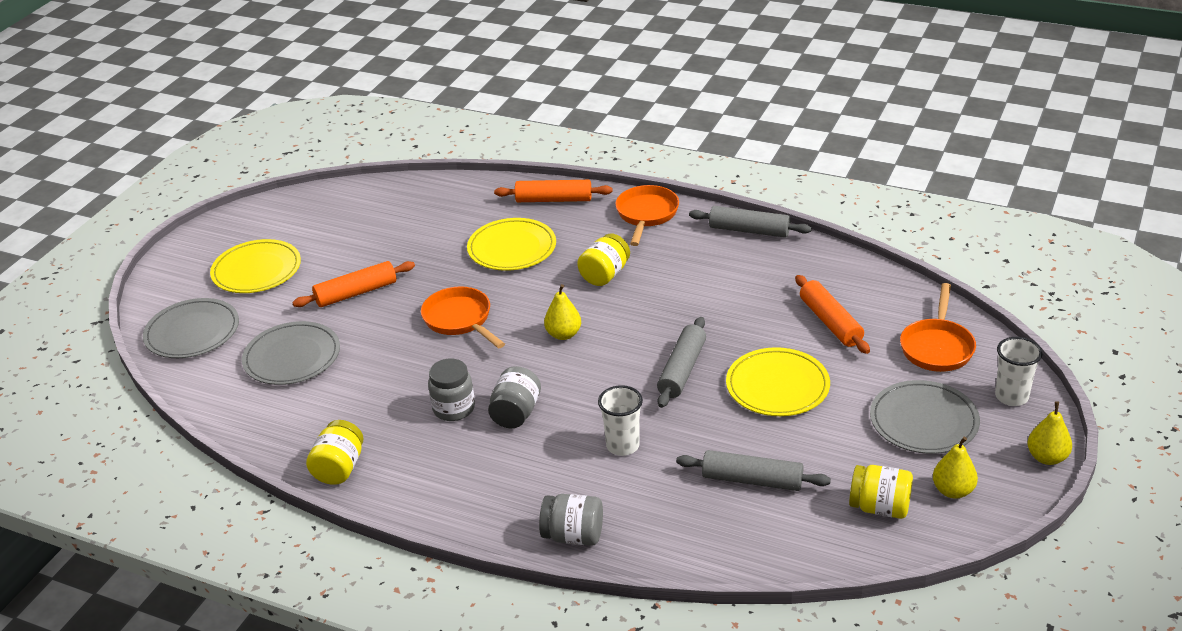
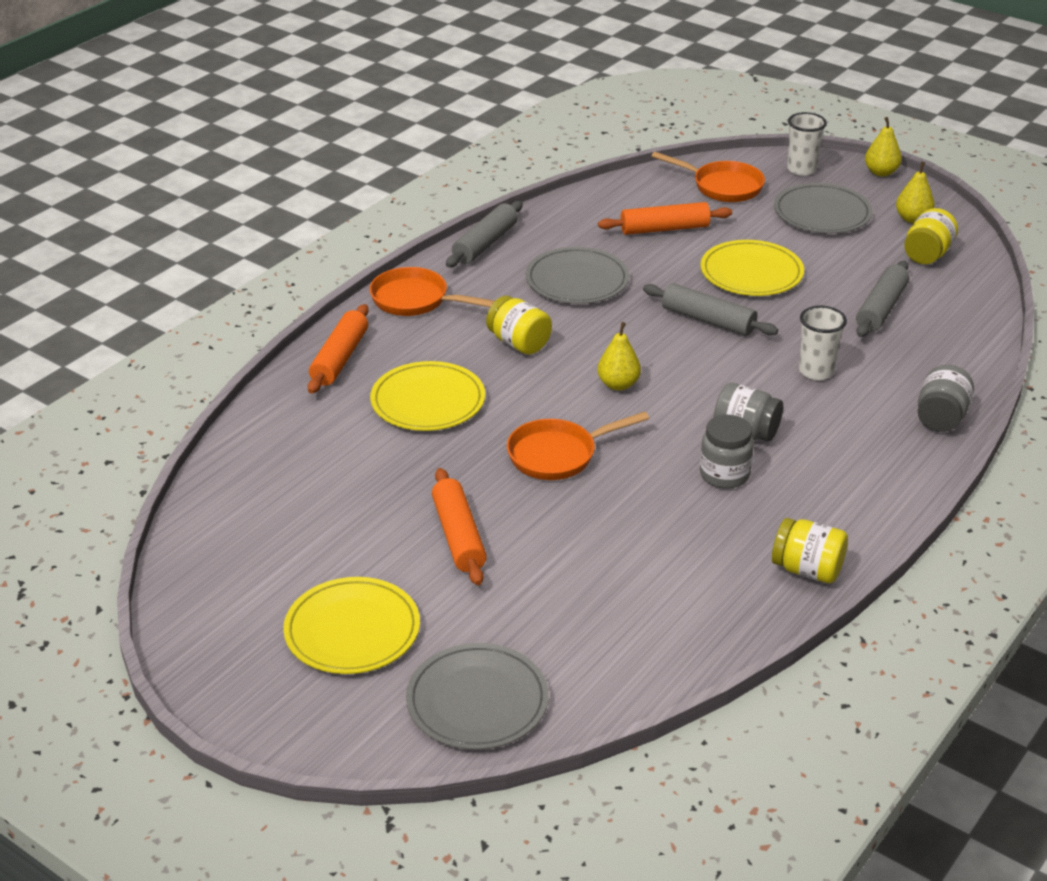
camera: 80 degrees left, 0 degrees up
(292, 357) = (577, 601): grey plate -> grey plate (577, 280)

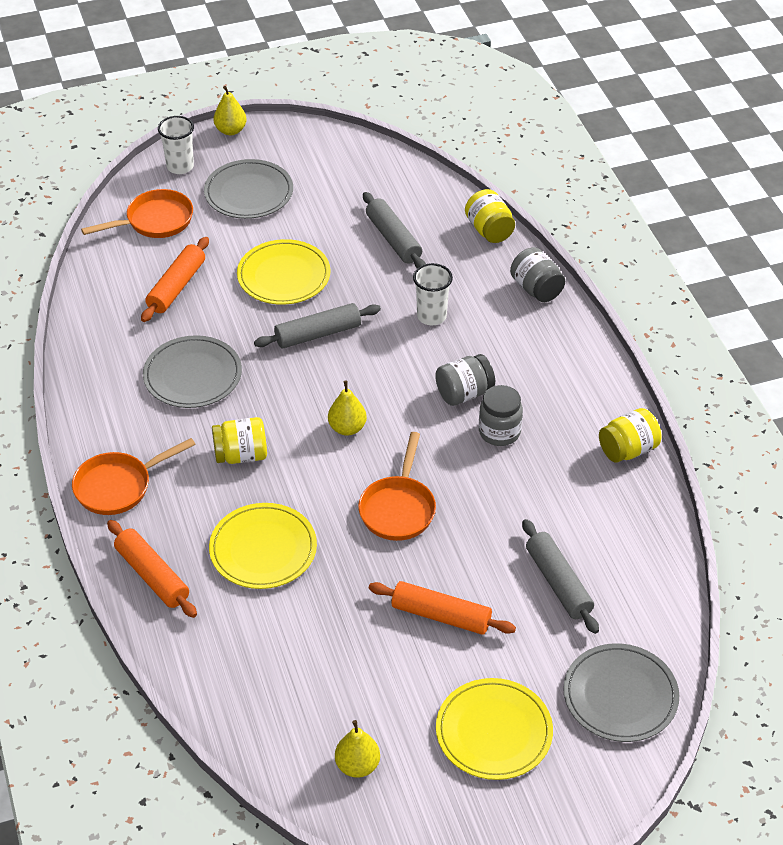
camera: 55 degrees left, 10 degrees up
(485, 244) = (83, 400): grey rolling pin -> grey rolling pin (558, 583)
(912, 219) = (305, 154): yellow pear -> yellow pear (357, 765)
(927, 254) = (355, 176): yellow jar -> yellow jar (489, 230)

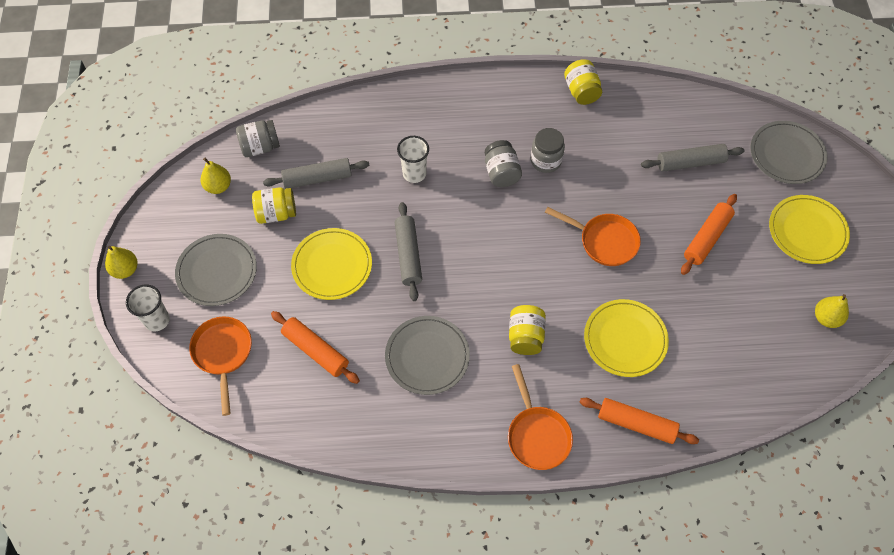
camera: 75 degrees left, 15 degrees up
(152, 576) = (636, 424): orange rolling pin -> orange rolling pin turned 45 degrees clockwise
(347, 428) = (516, 256): yellow pear -> yellow pear (218, 186)
(489, 230) = (332, 113): yellow jar -> yellow jar (276, 213)
(536, 289) = (408, 101): grey jar -> grey jar (260, 147)

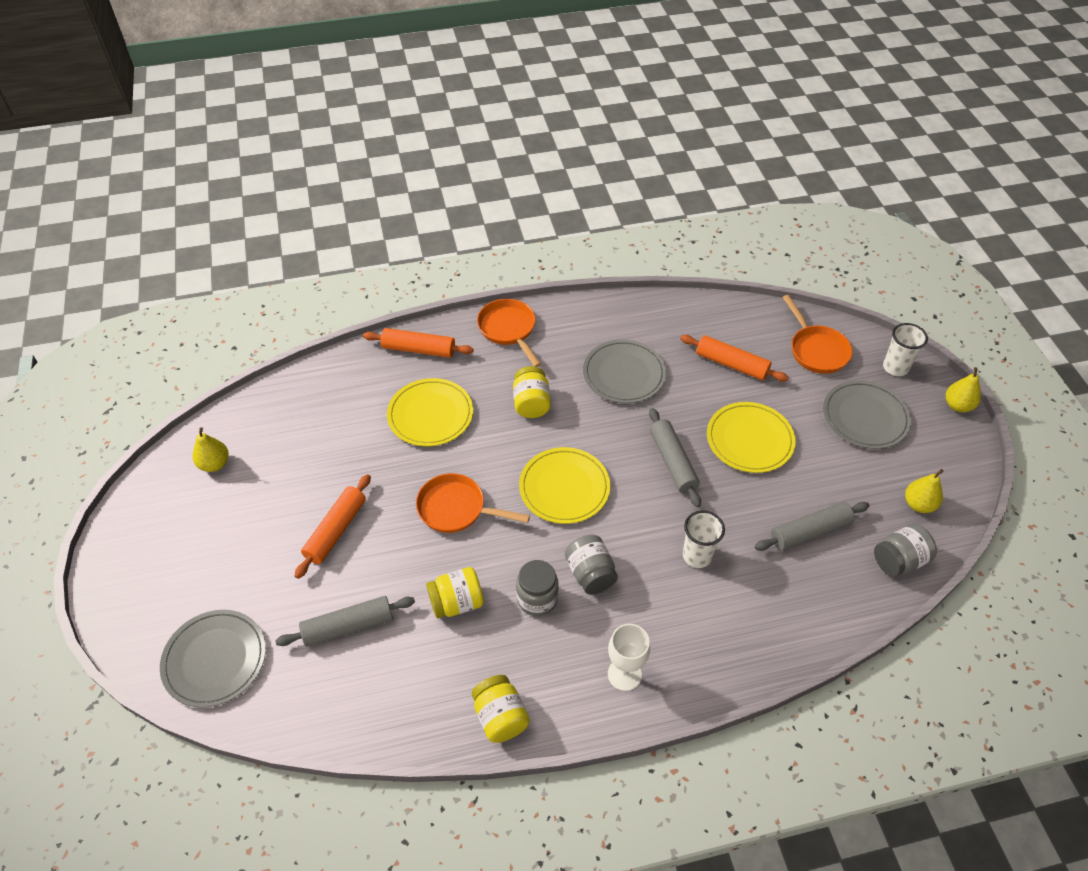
camera: 170 degrees right, 10 degrees down
(276, 213) = (836, 484): yellow jar -> yellow jar (457, 602)
(492, 103) = (624, 674): none -> white goblet
(807, 231) = (212, 557): yellow plate -> yellow plate (564, 488)

